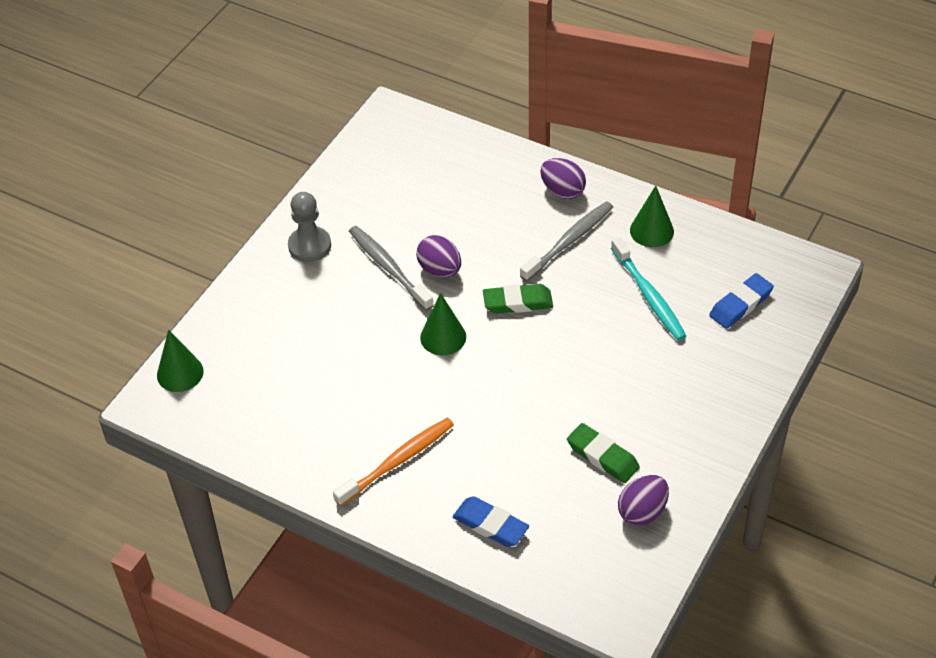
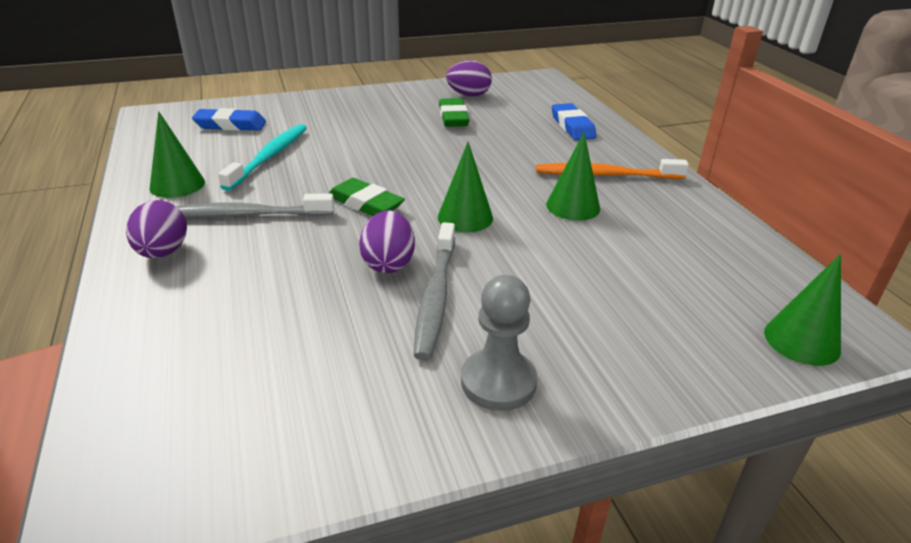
camera: 140 degrees left, 15 degrees down
(387, 401) = (573, 206): none -> green cone

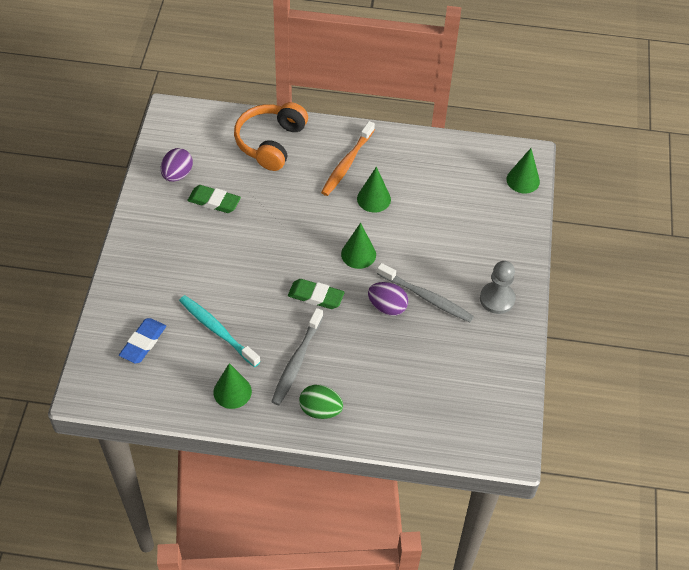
camera: 65 degrees left, 20 degrees up
(163, 252) = (320, 410): purple egg -> green egg
(365, 203) = (316, 296): green eraser -> green eraser turned 45 degrees clockwise
(572, 126) = (271, 142): blue eraser -> orange headphones

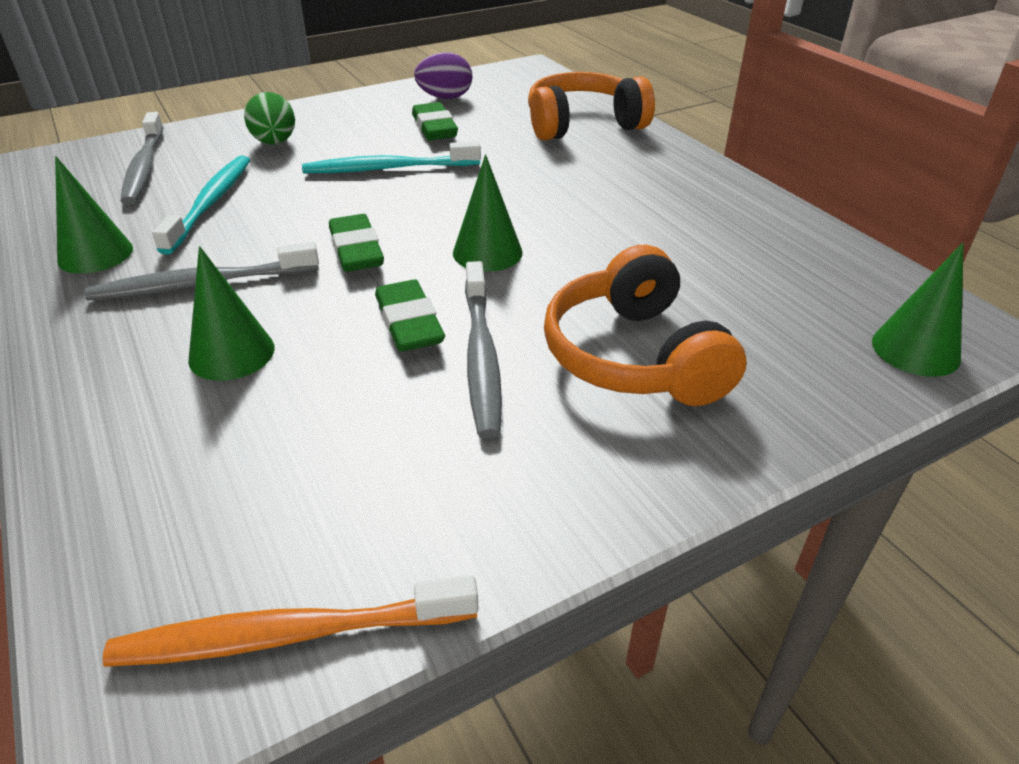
camera: 55 degrees right, 15 degrees down
(143, 343) = (144, 167): blue eraser -> grey toothbrush
(245, 245) = (389, 168): none -> turquoise toothbrush
(320, 410) = (104, 347): green egg -> green egg (275, 143)
(347, 163) = (640, 180): orange toothbrush -> orange toothbrush (291, 634)
(373, 199) = (613, 223): green cone -> green cone (231, 353)
(387, 307) = (409, 323): purple egg -> green eraser
(463, 255) = (635, 356): none -> orange headphones
(497, 299) = (589, 451): grey pawn -> none

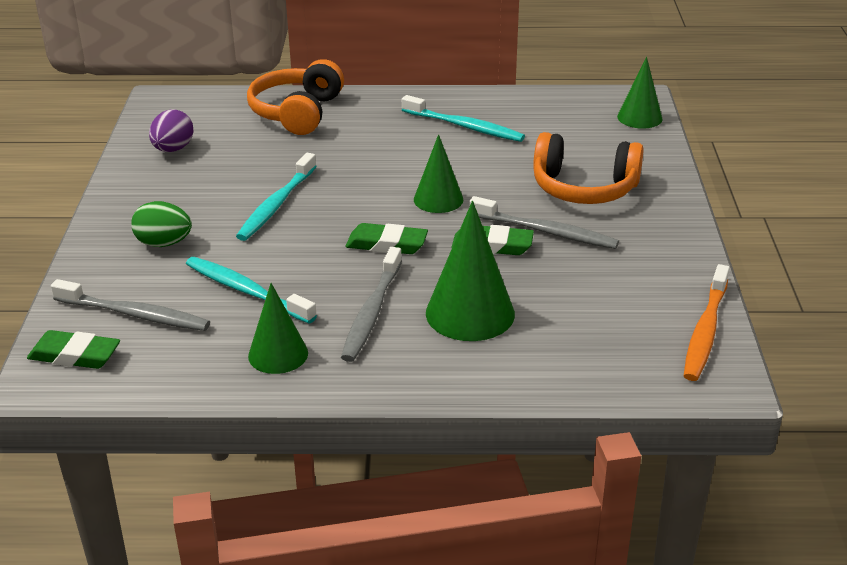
camera: 60 degrees left, 5 degrees down
(231, 353) = (470, 313): green cone -> green cone, size x1.56
(434, 128) = (227, 169): green eraser -> green eraser (75, 355)
(682, 218) = (464, 126): none -> turquoise toothbrush

